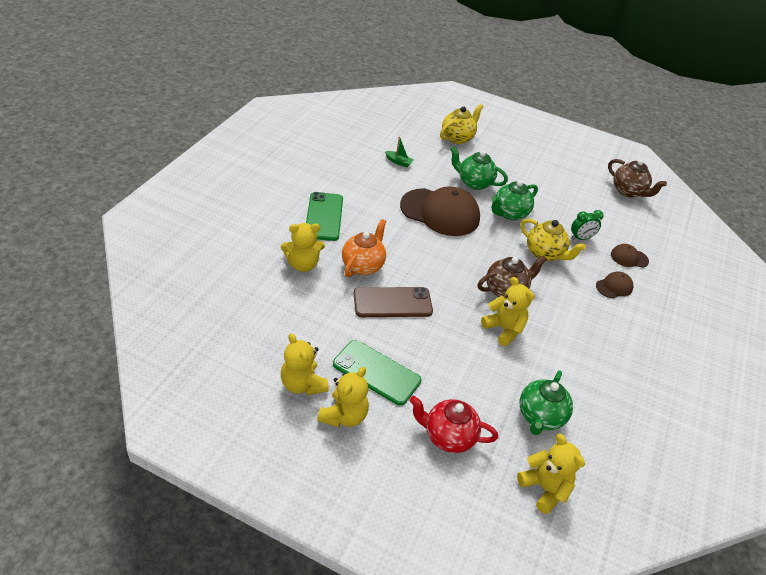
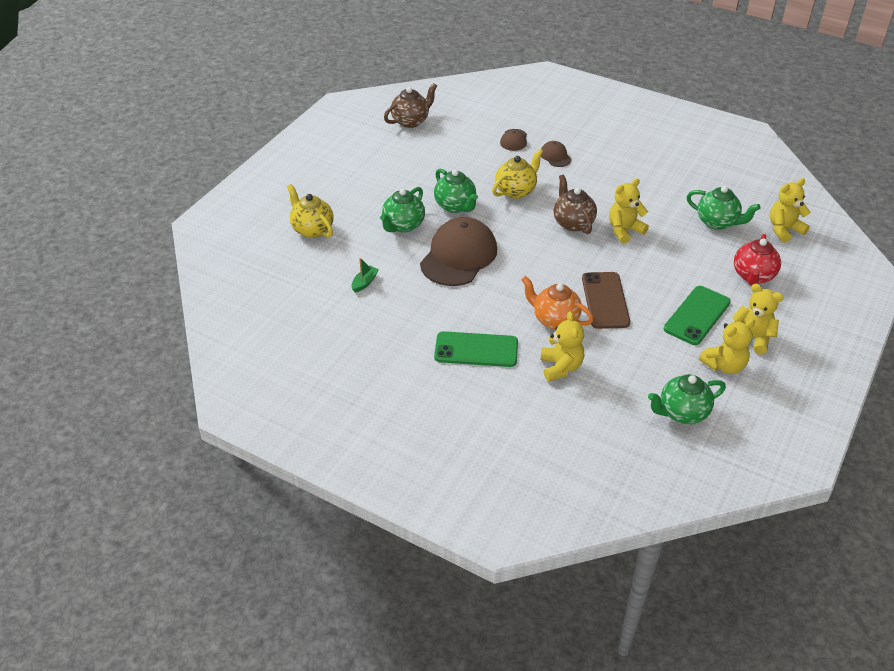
camera: 80 degrees left, 0 degrees up
(241, 341) = (682, 413): none -> green teapot
(581, 238) = (489, 164): green clock -> none

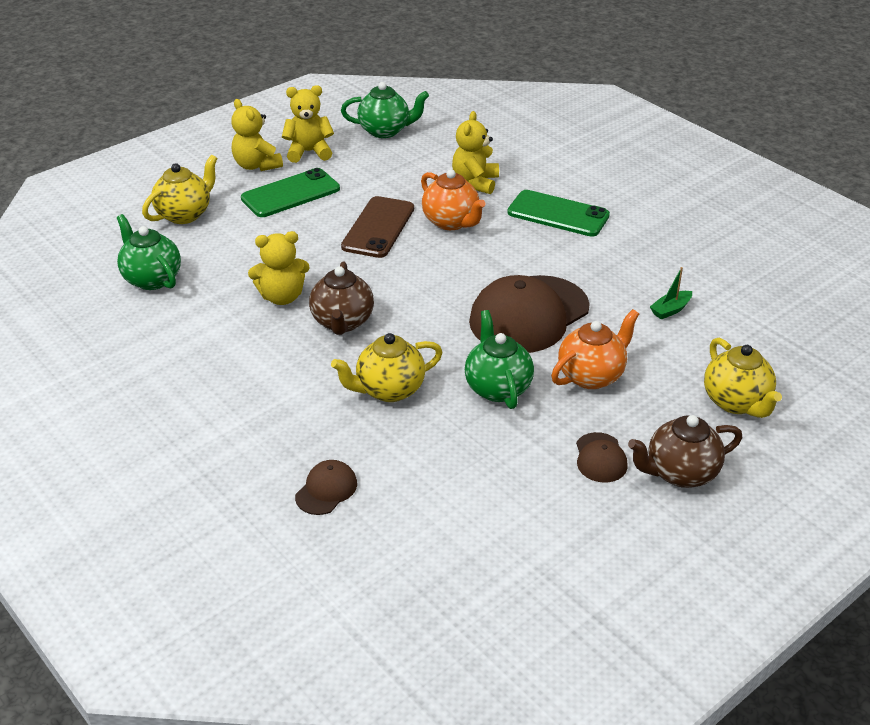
camera: 160 degrees left, 5 degrees down
(403, 225) = (591, 376): green teapot -> orange teapot
(411, 121) = (498, 593): brown teapot -> brown teapot (680, 473)
(555, 156) = (280, 437): brown cap -> brown cap (600, 458)
(753, 276) = (185, 214): red teapot -> yellow teapot
(784, 230) = (82, 252): yellow teddy bear -> none

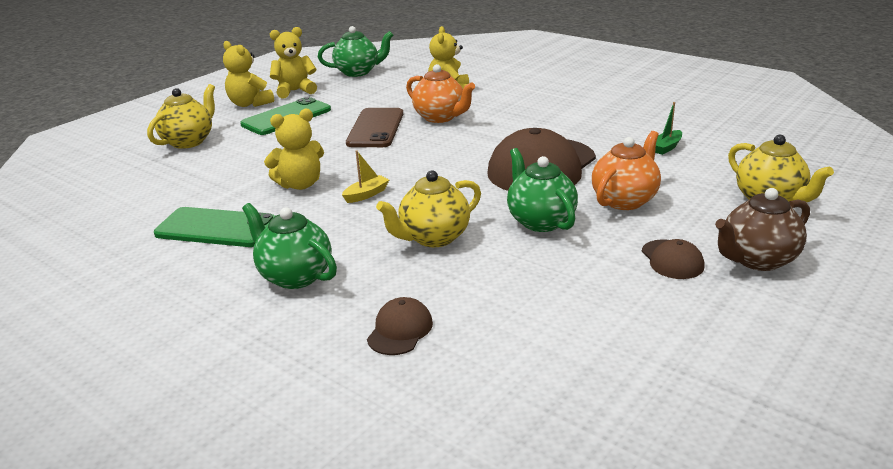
camera: 10 degrees left, 10 degrees down
(152, 279) = (164, 188): green teapot -> green teapot (295, 276)
(342, 322) = (366, 194): brown teapot -> yellow boat
(558, 214) = (531, 102): green phone -> green phone (217, 228)

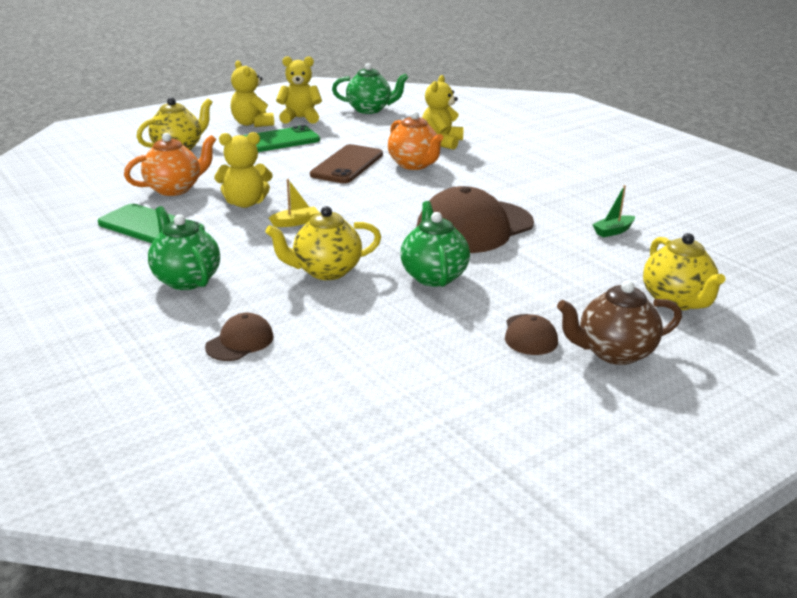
camera: 15 degrees right, 0 degrees up
(625, 200) = (529, 273): orange teapot -> orange teapot (174, 189)

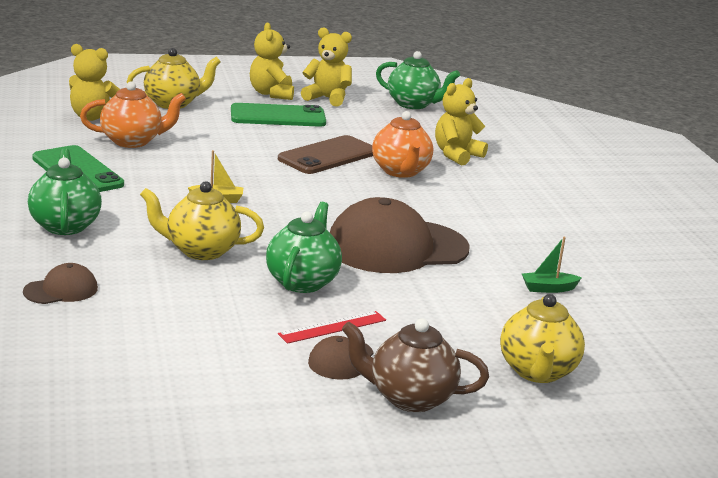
camera: 20 degrees right, 5 degrees down
(245, 203) = (186, 170): yellow teddy bear -> yellow teddy bear (93, 117)
(495, 309) = (332, 327): none -> red ruler

